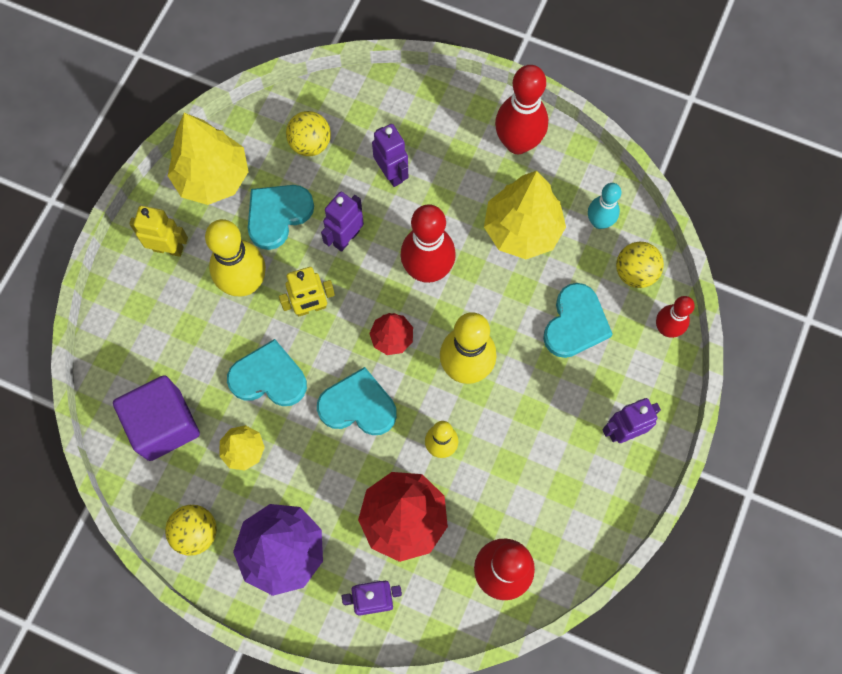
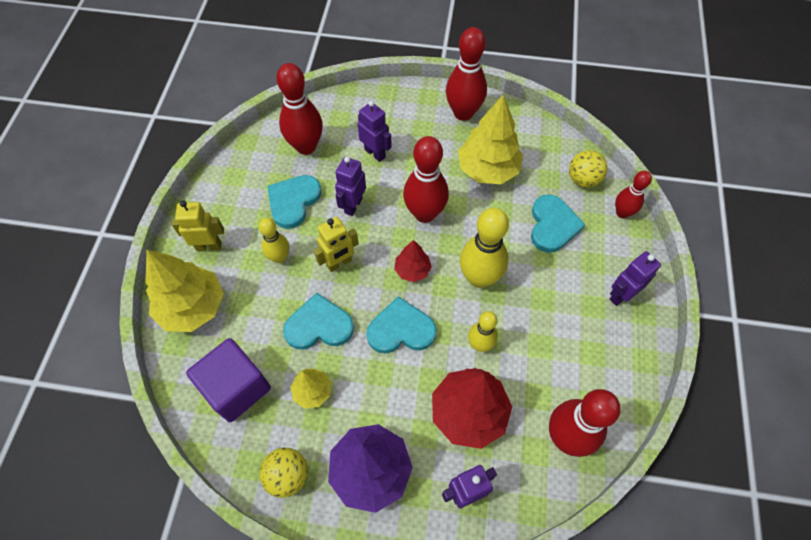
camera: 15 degrees left, 10 degrees down
(213, 178) = (234, 186): yellow tree -> yellow tree (193, 307)
(245, 283) = (279, 257): yellow bowling pin -> yellow bowling pin, size x0.59
(310, 144) = (306, 146): yellow ball -> red bowling pin
(599, 222) = (542, 151): turquoise bowling pin -> none

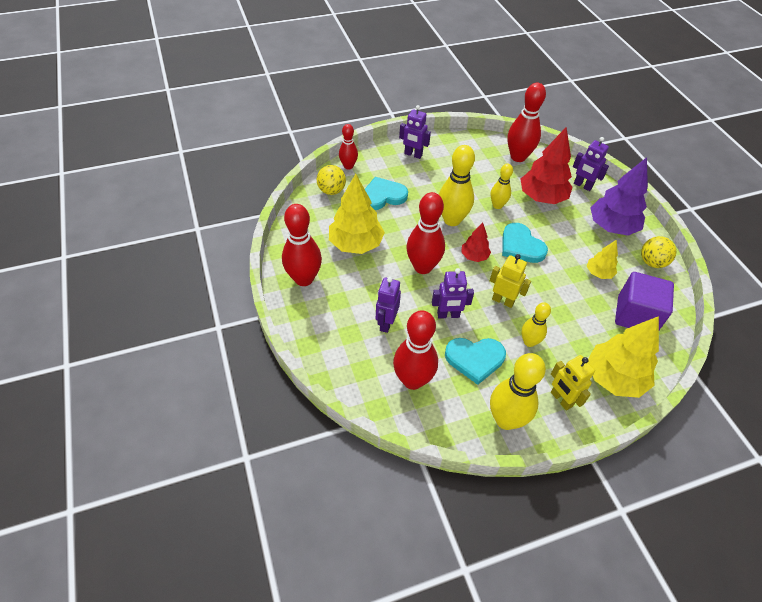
camera: 120 degrees left, 10 degrees down
(225, 193) = (506, 420): none -> yellow bowling pin
(319, 325) = (557, 290): turquoise heart -> none

